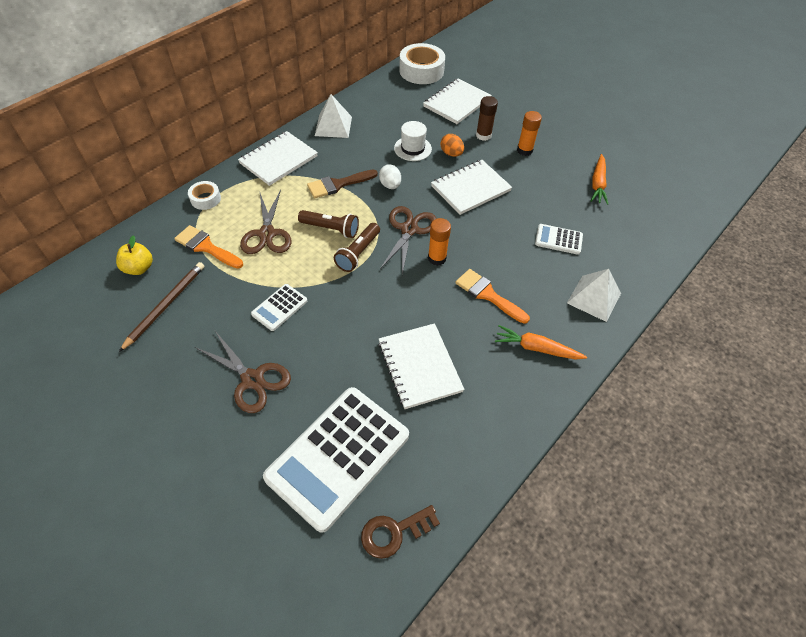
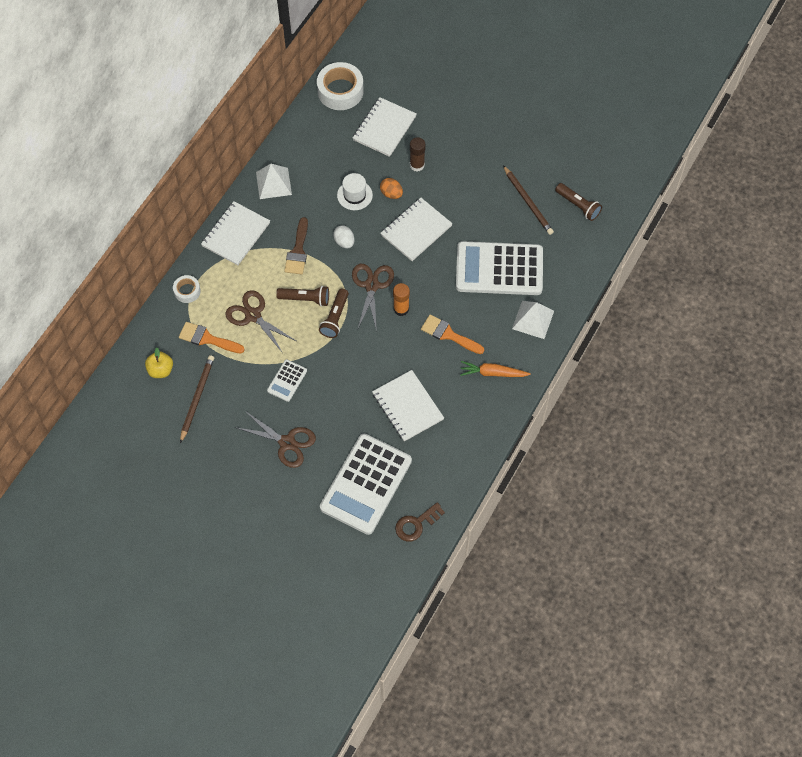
camera: 10 degrees left, 10 degrees up
(267, 234) = (253, 315): brown scissors -> brown scissors turned 150 degrees clockwise
(338, 184) = (298, 251): brown brush -> brown brush turned 45 degrees counterclockwise
(524, 150) = (458, 175): orange glue stick -> none
(558, 239) = (499, 269): white calculator -> white calculator, size x2.24
(598, 184) = (528, 201): orange carrot -> brown pencil
(654, 197) = (578, 206): none -> brown flashlight

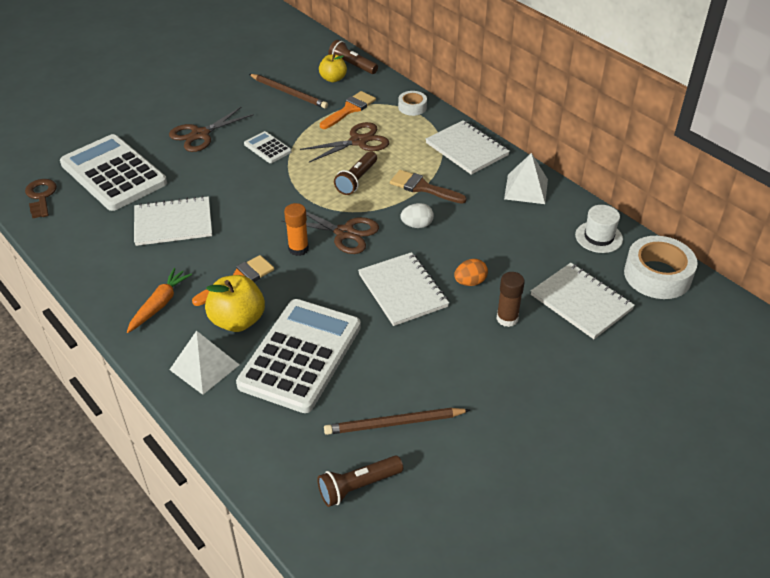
camera: 110 degrees right, 20 degrees down
(335, 318) = (319, 196): brown flashlight -> brown flashlight (352, 65)
(354, 195) = (481, 249): white hat -> white hat (598, 237)
(486, 318) = (237, 321): none -> yellow apple

